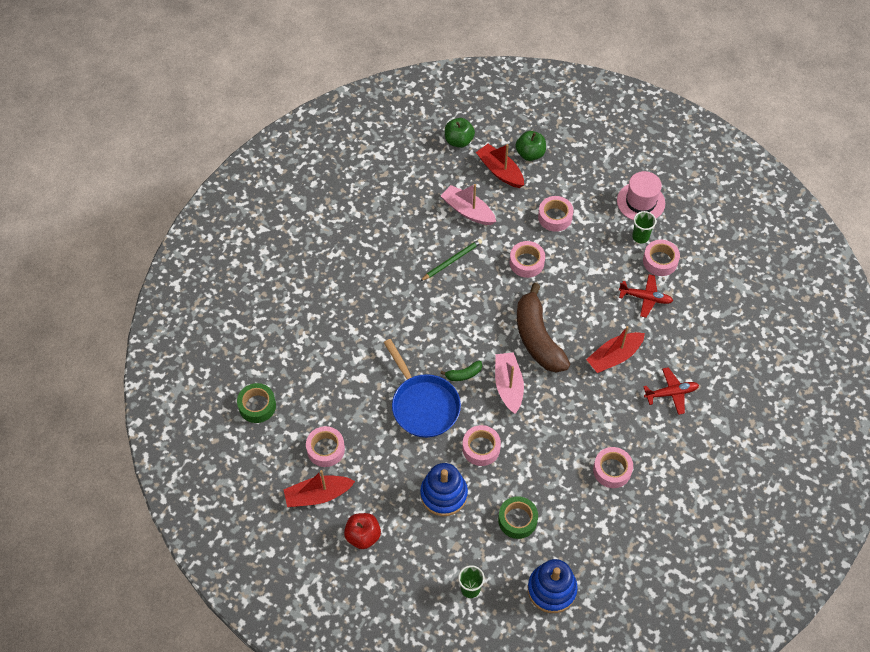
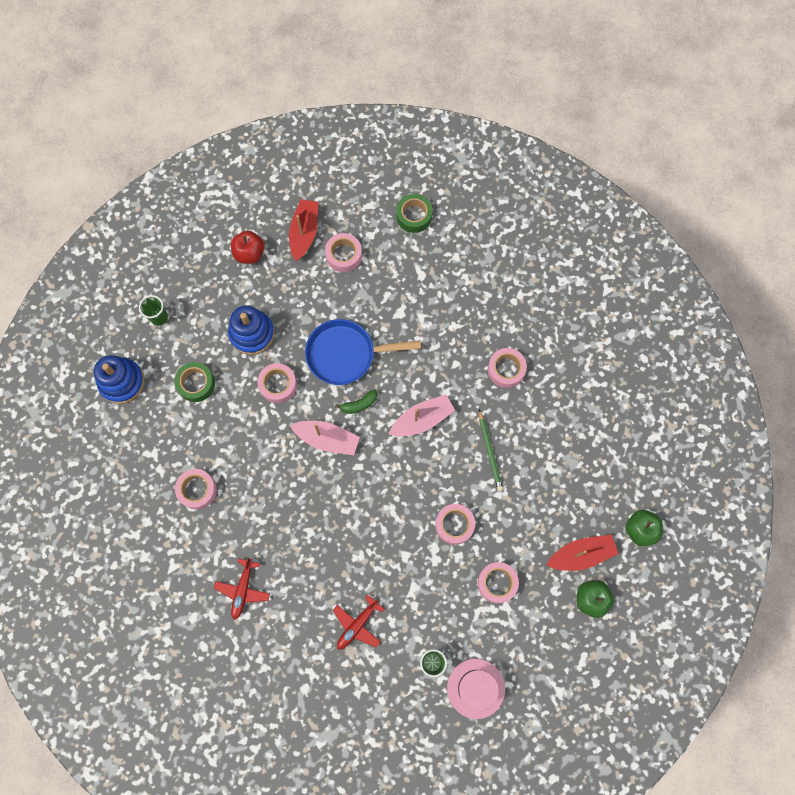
camera: 115 degrees right, 15 degrees up
(464, 374) = (359, 404): green banana -> green banana turned 120 degrees counterclockwise
(468, 211) = (544, 496): pink boat -> pink boat (422, 419)
(537, 338) = (364, 492): brown banana -> none
(614, 357) = (308, 556): red boat -> none
(660, 261) = (393, 666): pink tape -> pink tape (506, 370)

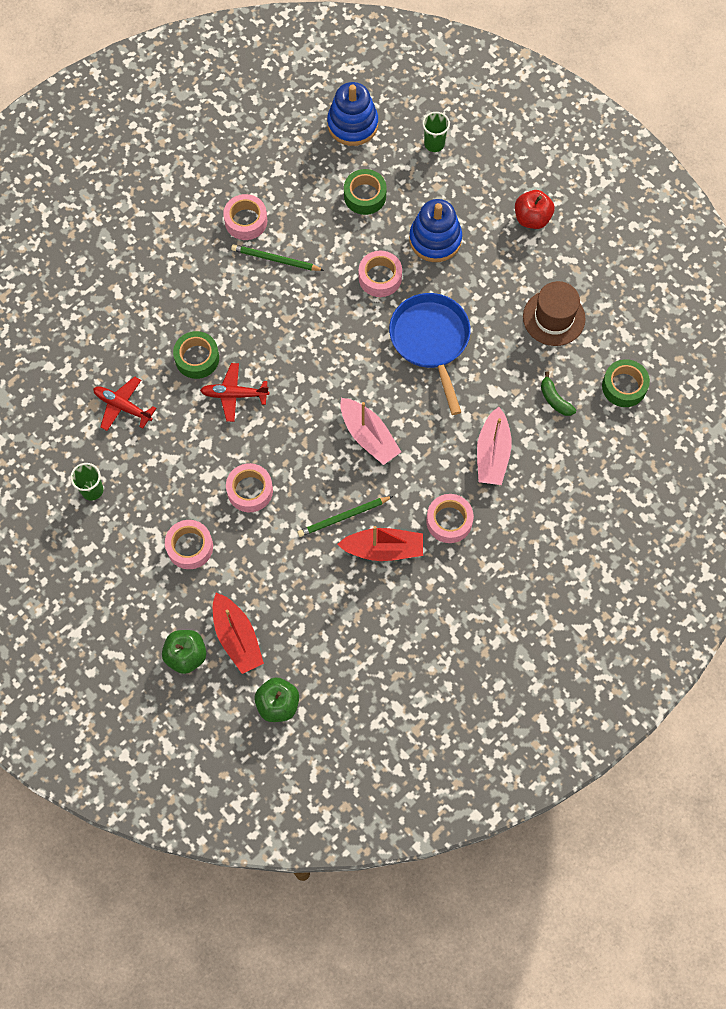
camera: 80 degrees right, 5 degrees down
(241, 470) = (275, 260): none -> green pencil
(243, 590) = (145, 286): red plane -> red plane (234, 395)
(304, 233) = (572, 270): red boat -> red boat (383, 549)
(323, 552) = (197, 358): none -> green tape
(327, 439) = (326, 339): pink boat -> pink boat (492, 454)
(344, 255) = (554, 318): pink tape -> brown hat
(359, 404) = (373, 365): green banana -> green banana (555, 399)
(476, 688) = (69, 541): pink hat -> none

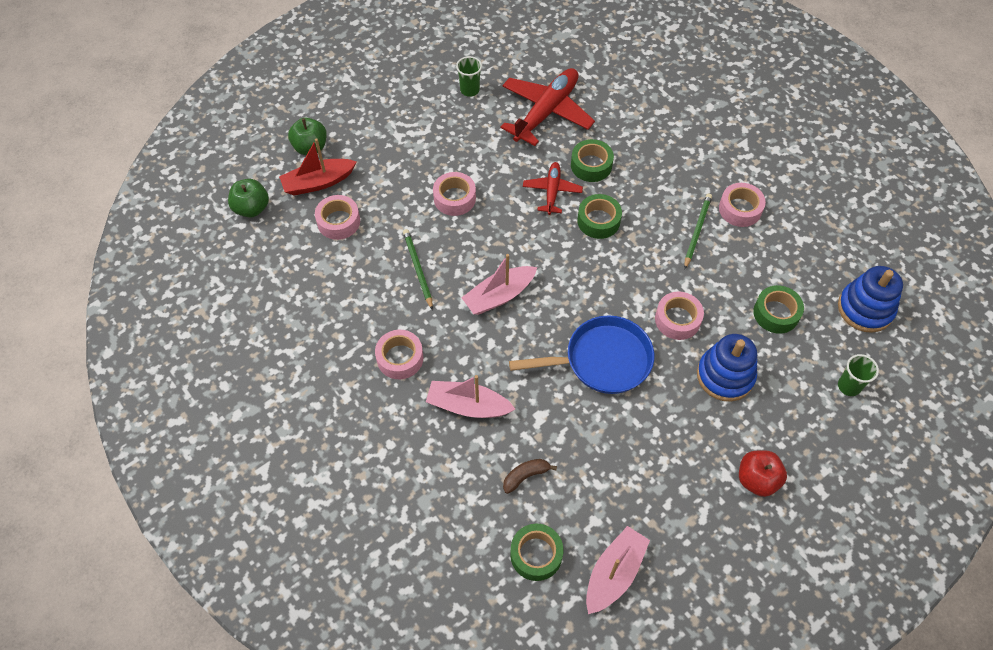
camera: 95 degrees right, 10 degrees down
(123, 406) = (546, 112): red plane -> red plane, size x1.79
(190, 547) = (407, 153): pink tape -> pink tape (338, 222)
(269, 349) = (598, 221): none -> green tape
(383, 549) = (380, 299): red boat -> none
(554, 318) = (627, 488): brown hat -> none
(555, 399) = (525, 476): green banana -> brown banana
(630, 326) = (614, 573): none -> pink boat

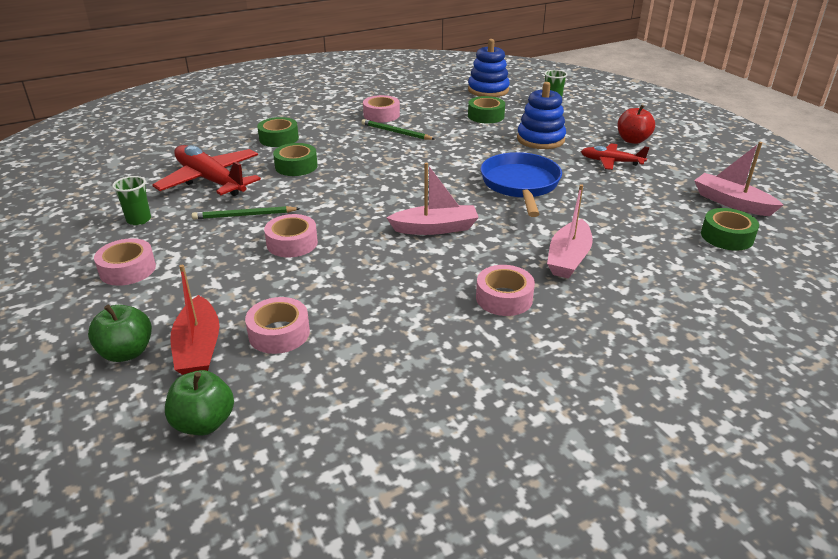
camera: 80 degrees left, 25 degrees down
(418, 269) = (381, 276): green pencil -> green pencil (244, 215)
(499, 296) = (435, 228): pink boat -> pink boat turned 75 degrees counterclockwise
(525, 476) = (646, 234): brown banana -> none
(552, 191) = (316, 188): red plane -> red plane (611, 162)
(598, 221) = (364, 170): green tape -> green tape (279, 138)
(677, 319) = (483, 150): pink tape -> pink tape (127, 269)

